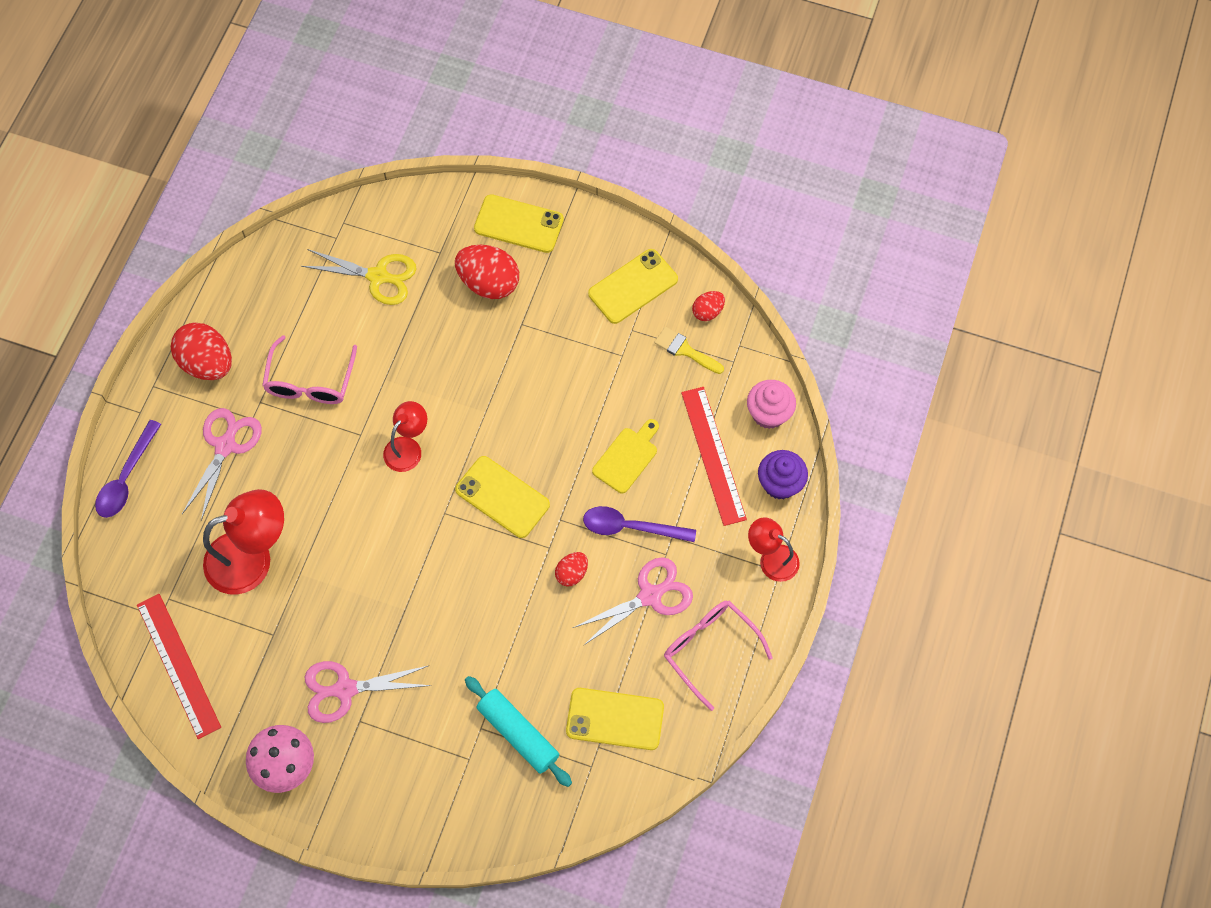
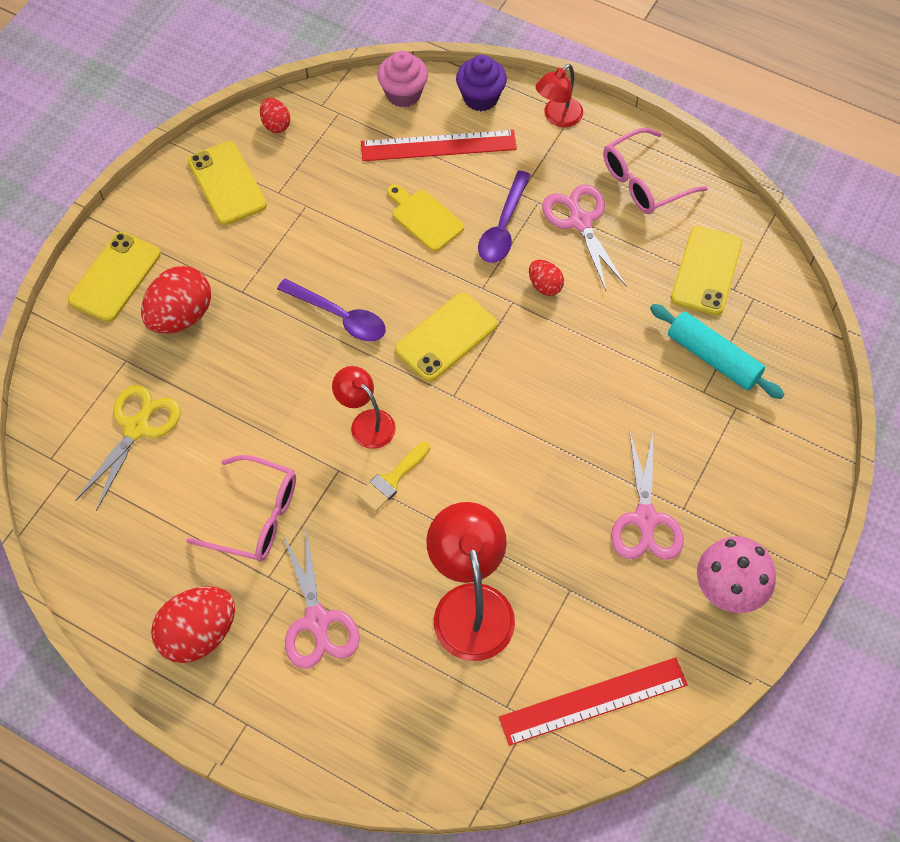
camera: 80 degrees left, 5 degrees down
(126, 478) = (334, 747): purple spoon -> purple spoon (339, 316)
(226, 445) = (317, 622): pink scissors -> pink scissors turned 135 degrees counterclockwise
(518, 733) = (713, 358): turquoise rolling pin -> turquoise rolling pin turned 75 degrees clockwise
(685, 350) = (315, 150): yellow brush -> yellow brush (392, 480)

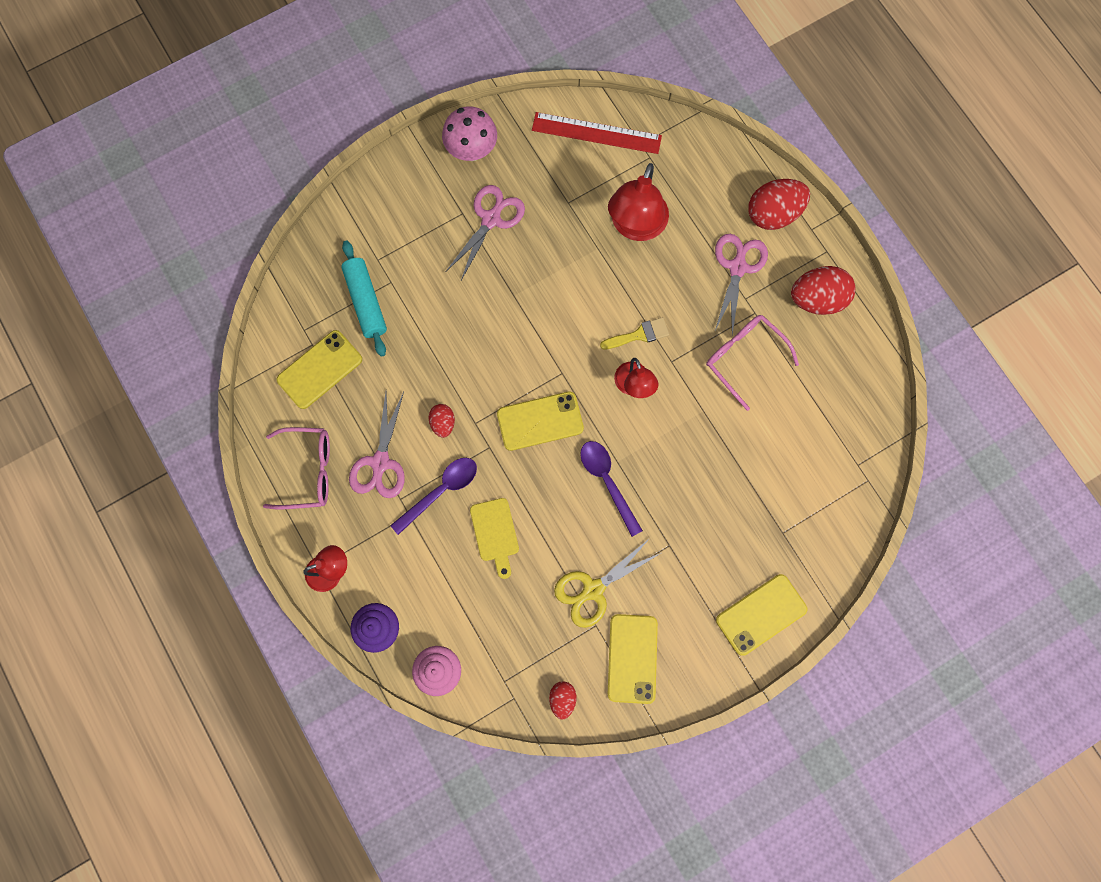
camera: 150 degrees left, 15 degrees up
(137, 427) = (796, 471): yellow scissors -> yellow scissors (593, 590)
(181, 316) = (725, 549): red egg -> red egg (773, 214)
(438, 146) = (443, 598): red ruler -> none

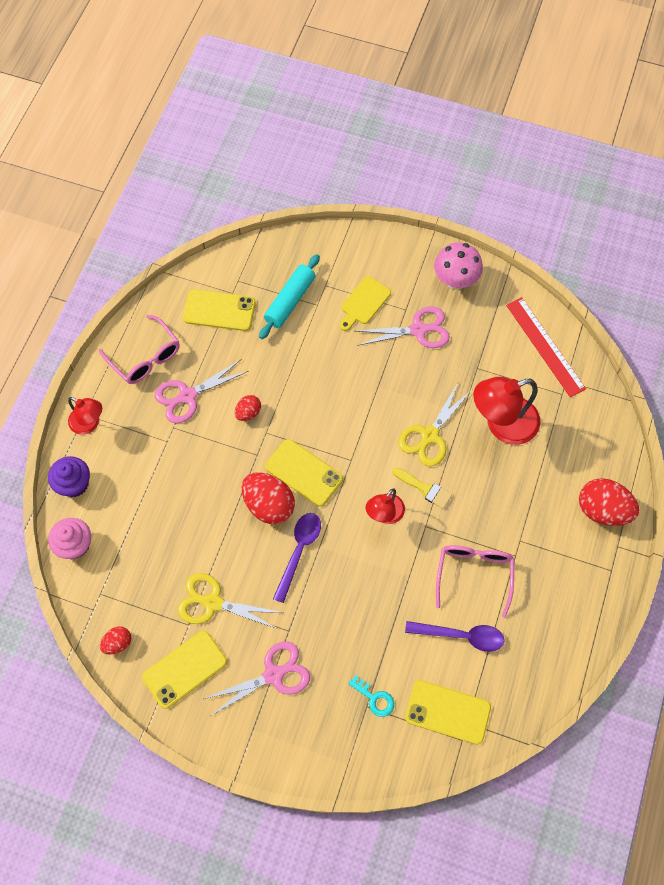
camera: 50 degrees right, 10 degrees down
(441, 491) = (200, 448): purple spoon -> purple spoon (461, 636)
(495, 533) = (199, 506): yellow cutting board -> yellow cutting board (364, 303)
(596, 292) = (429, 436): none -> yellow scissors
(737, 267) = (538, 516): pink scissors -> pink scissors (274, 674)
(761, 614) = (291, 738): yellow phone -> yellow phone (447, 712)
(781, 521) = (375, 698): none -> turquoise key
(816, 299) = (567, 592): red egg -> red egg (269, 505)

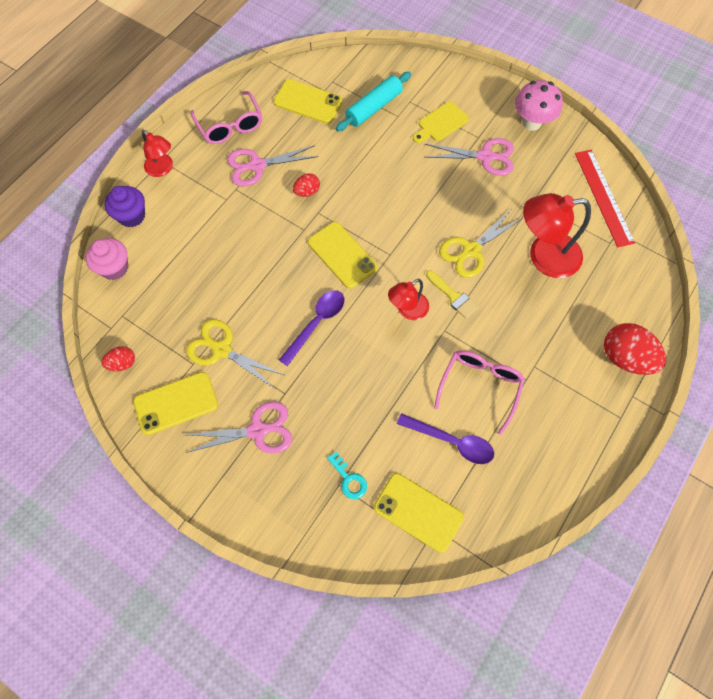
camera: 15 degrees right, 0 degrees up
(269, 505) = (301, 275): red egg -> none

